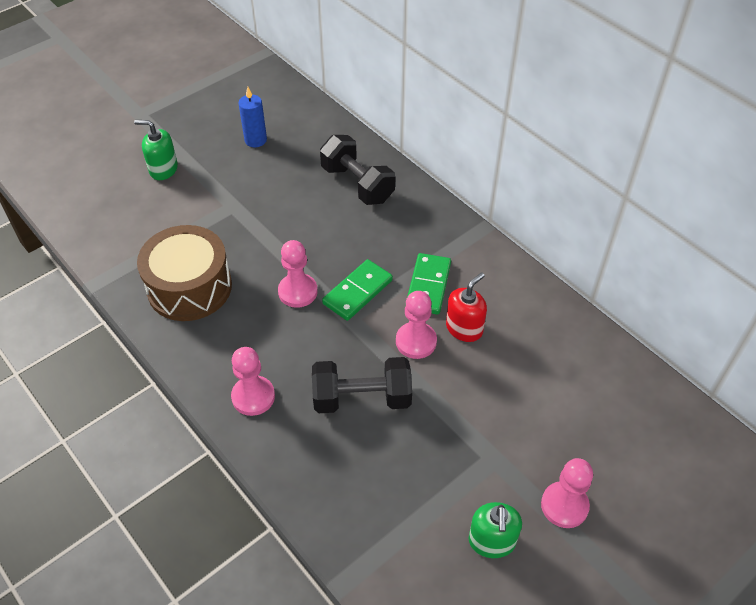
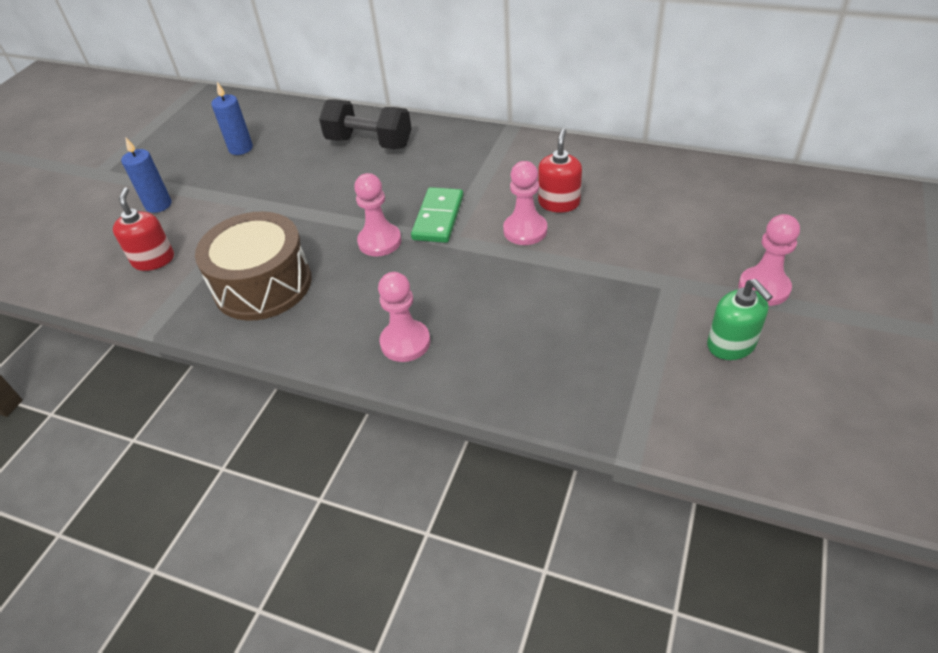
camera: 25 degrees left, 5 degrees down
(130, 222) = (153, 260): none -> red soap dispenser
(163, 169) = (158, 205): green soap dispenser -> blue candle
(362, 398) = (514, 294): black dumbbell -> none
(428, 286) = (499, 187): green domino -> none

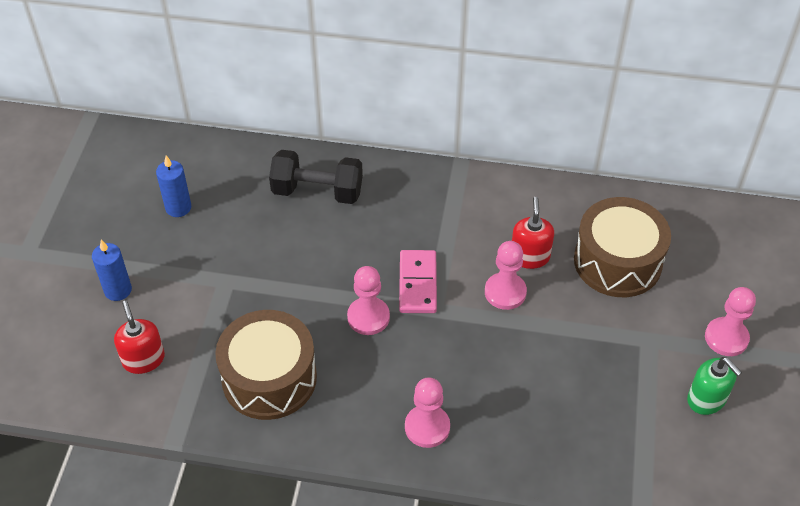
camera: 15 degrees left, 5 degrees up
(438, 218) = (417, 284): green domino -> pink domino
(651, 212) = (617, 261): none -> brown drum

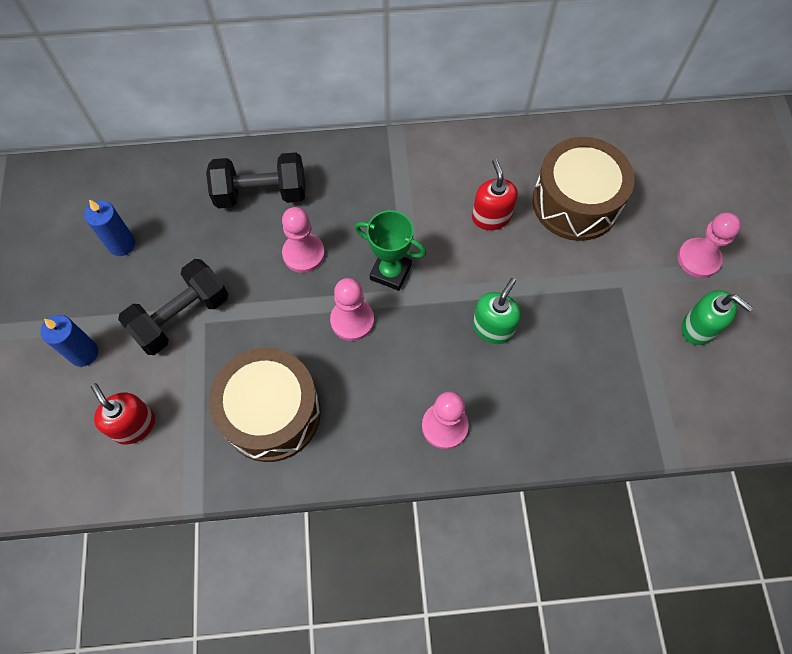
camera: 15 degrees left, 15 degrees up
(213, 279) = (181, 317): none -> black dumbbell
(417, 284) = (390, 272): pink domino -> green trophy
(500, 353) = (493, 327): none -> green soap dispenser
(505, 292) = (478, 261): pink pawn -> pink pawn (303, 254)

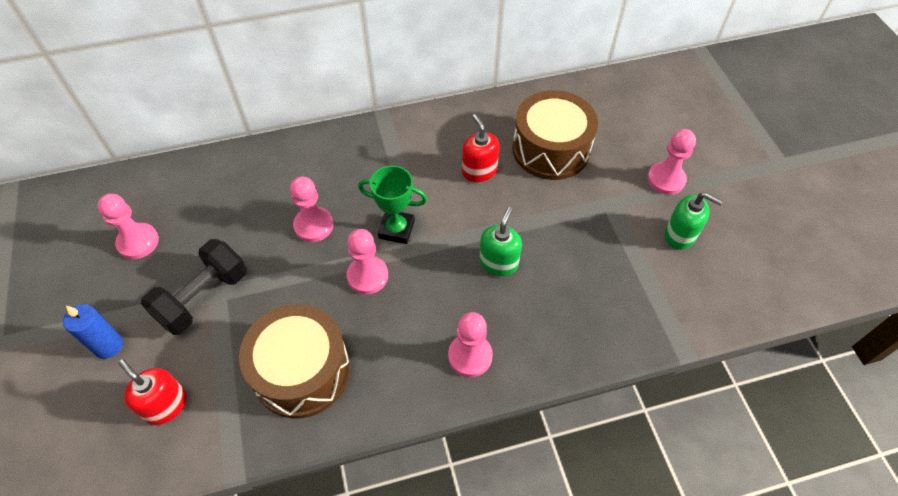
camera: 10 degrees left, 10 degrees down
(121, 244) = (138, 242): blue candle -> pink pawn
(261, 193) = (267, 180): black dumbbell -> none

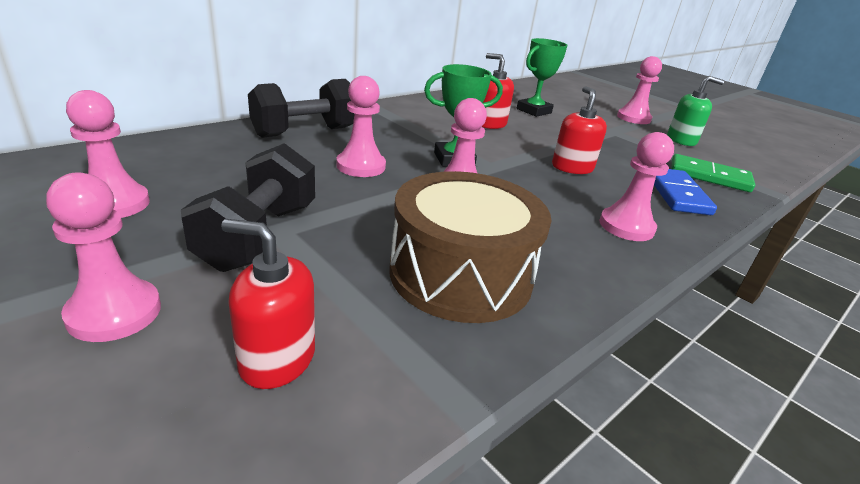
camera: 30 degrees left, 25 degrees down
(108, 345) = (114, 312): blue candle -> pink pawn
(299, 164) = (305, 132): none -> black dumbbell
(498, 262) = (572, 167): green soap dispenser -> red soap dispenser
(551, 149) = (534, 111): brown drum -> green trophy
(566, 326) = (677, 194): none -> blue domino
(636, 307) = (709, 176): none -> green domino

